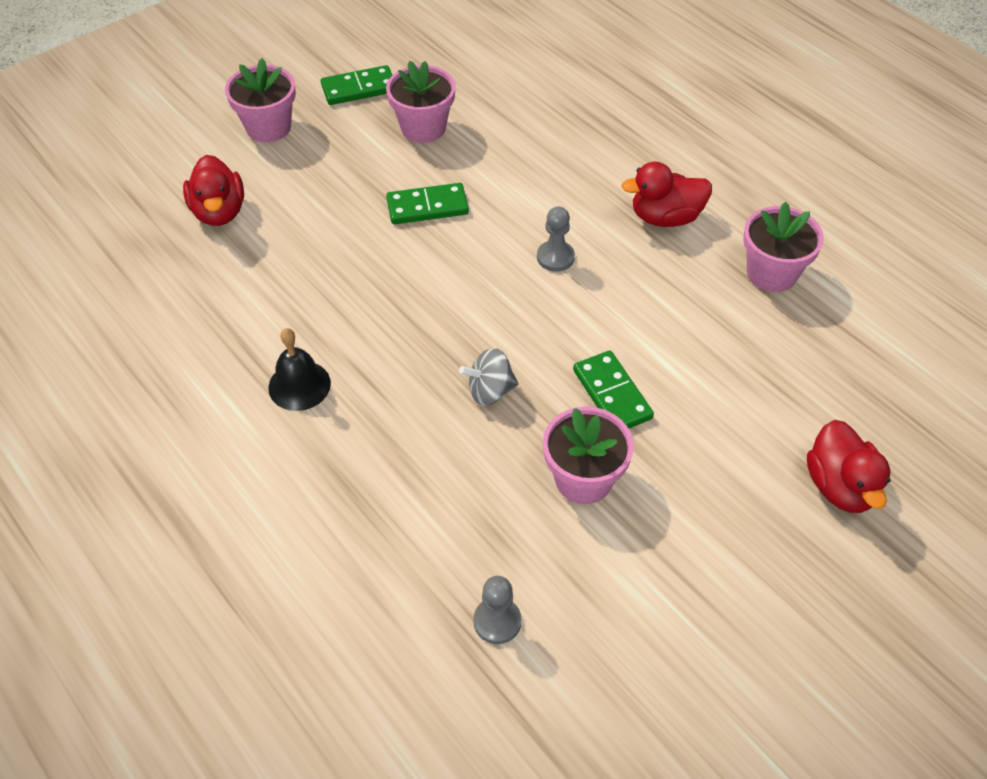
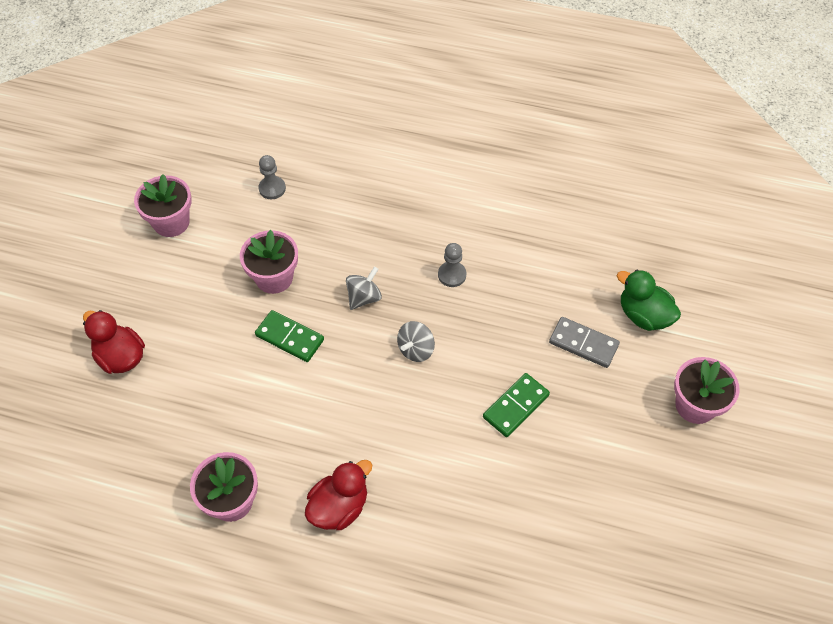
camera: 145 degrees right, 5 degrees up
(219, 212) = (643, 315): red duck -> green duck
(299, 385) = (473, 238): black bell -> none
(306, 220) = (583, 344): none -> grey domino
(359, 88) = (675, 491): green domino -> none
(423, 128) = (587, 481): pink flower pot -> pink flower pot (171, 222)
(479, 305) = (416, 349): none -> grey spinning top
(555, 257) = (394, 418): grey pawn -> grey pawn (452, 275)

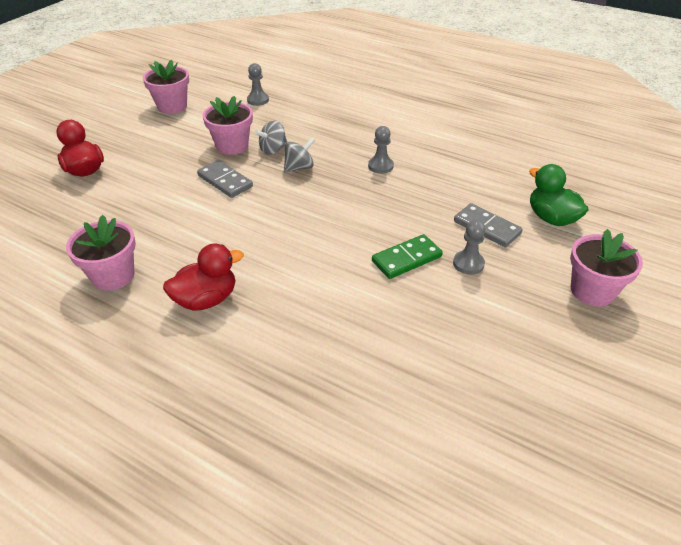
camera: 15 degrees right, 15 degrees down
(290, 337) = (225, 181): green domino -> grey domino
(416, 349) = (329, 206): grey spinning top -> grey spinning top (273, 150)
(576, 398) = (468, 264): none -> grey pawn

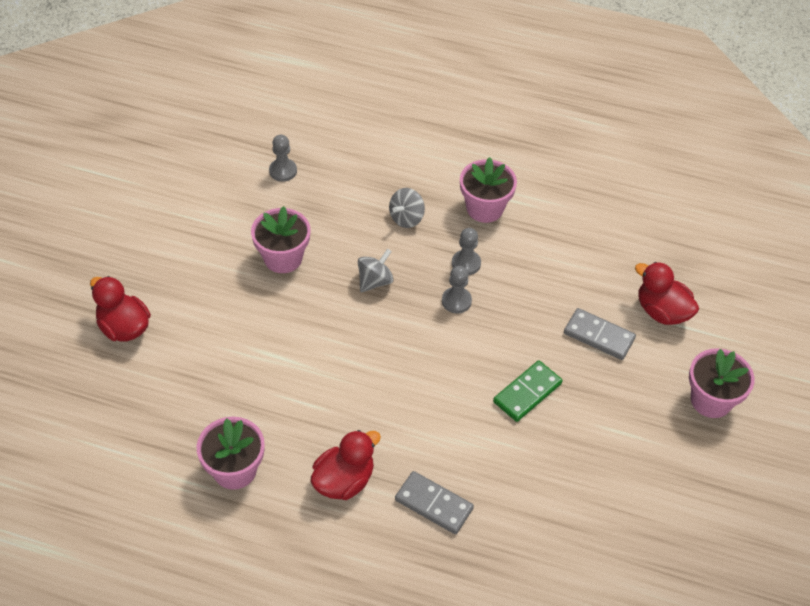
camera: 15 degrees left, 10 degrees up
(172, 106) = (178, 199): pink flower pot -> pink flower pot (484, 208)
(225, 181) = (297, 316): grey domino -> grey domino (434, 504)
(273, 150) = (334, 257): grey spinning top -> grey spinning top (406, 218)
(468, 264) = (589, 388): grey pawn -> grey pawn (456, 301)
(551, 218) = (662, 311): green duck -> red duck

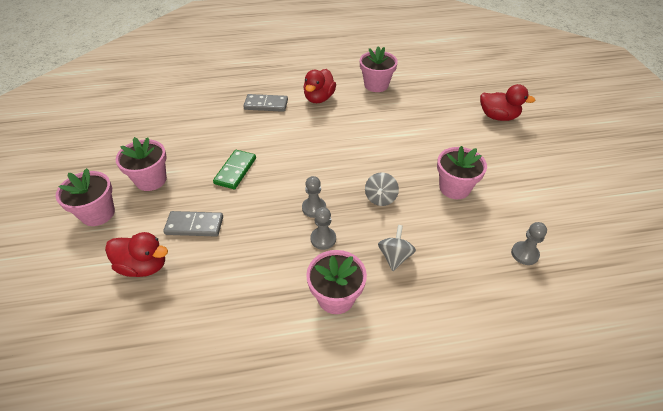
camera: 155 degrees right, 5 degrees down
(640, 425) = (151, 180): none -> pink flower pot

